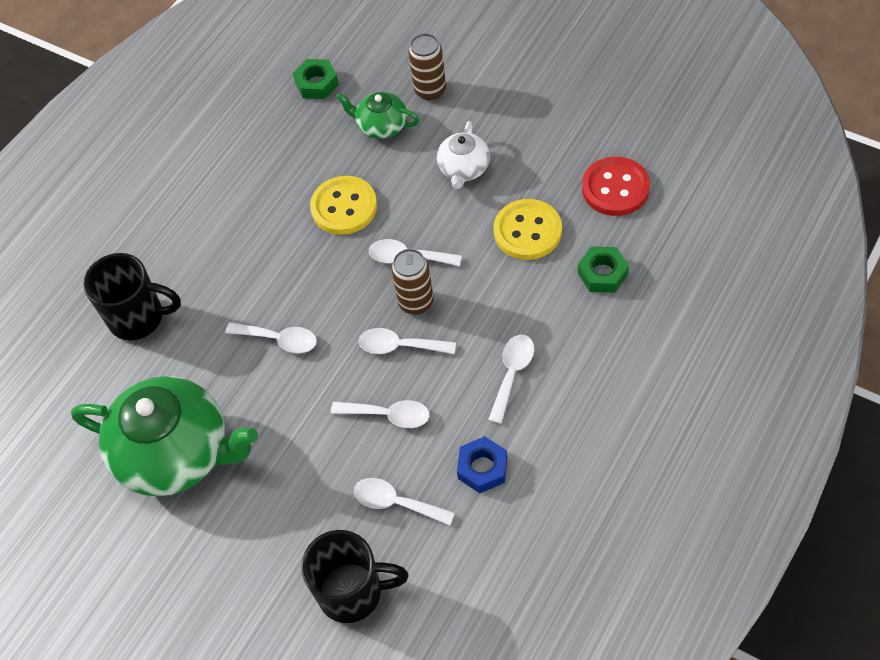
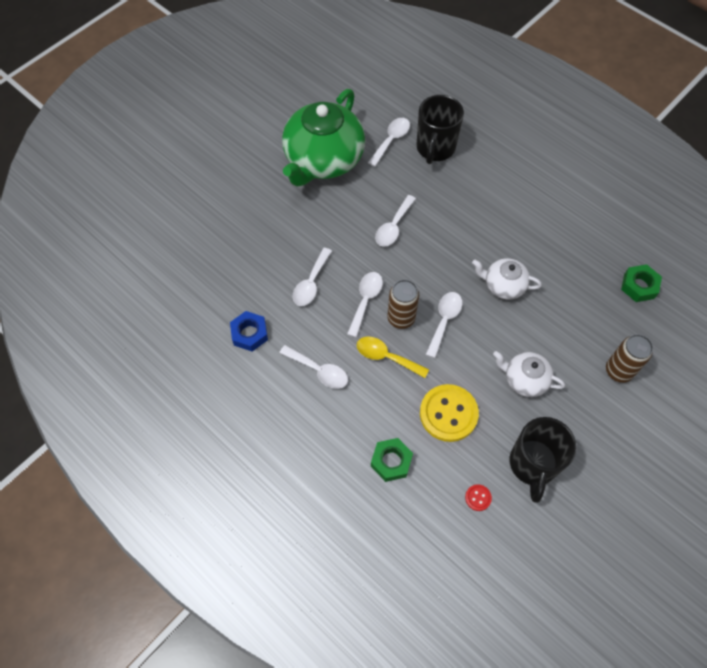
camera: 95 degrees right, 5 degrees up
(344, 207) = (503, 285): yellow button -> white teapot
(352, 592) = (191, 241): black mug -> black mug (532, 464)
(381, 126) = (583, 326): green teapot -> none
(396, 503) = (243, 276): white spoon -> white spoon (391, 140)
(473, 307) = (386, 357): none -> yellow spoon
(615, 188) = (478, 498): red button -> red button, size x0.43

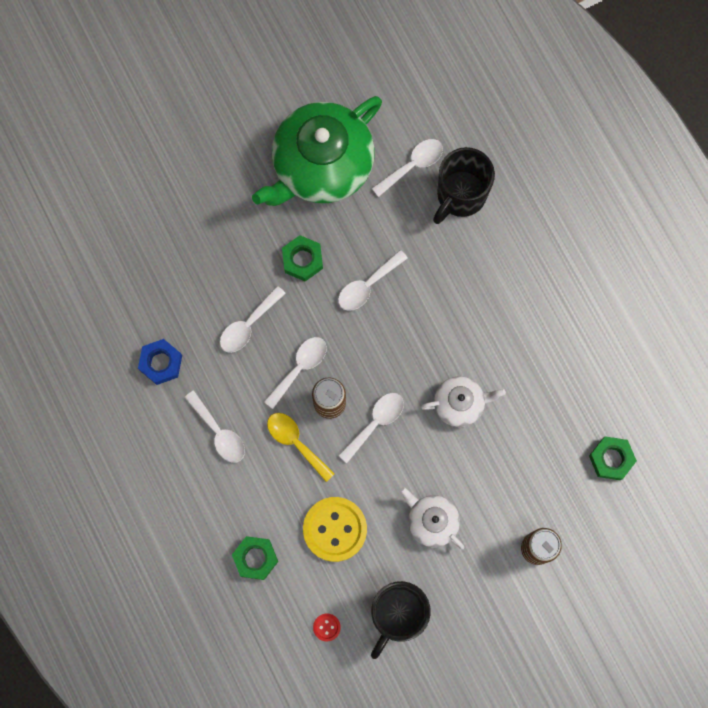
camera: 20 degrees right, 15 degrees up
(335, 225) = (302, 260): none -> green nut
(503, 285) = (459, 404): white teapot -> white teapot turned 135 degrees clockwise

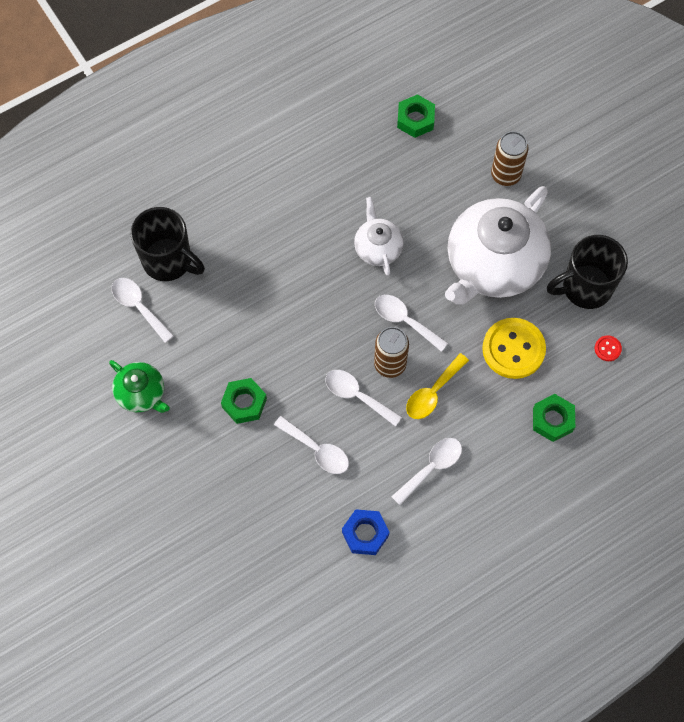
camera: 95 degrees left, 10 degrees down
(321, 165) = (141, 393): green teapot -> green teapot, size x0.49
(367, 285) = (267, 339): white spoon -> none
(397, 614) = (585, 288): black mug -> black mug turned 135 degrees clockwise
(431, 521) = (493, 264): white teapot -> white teapot, size x2.05

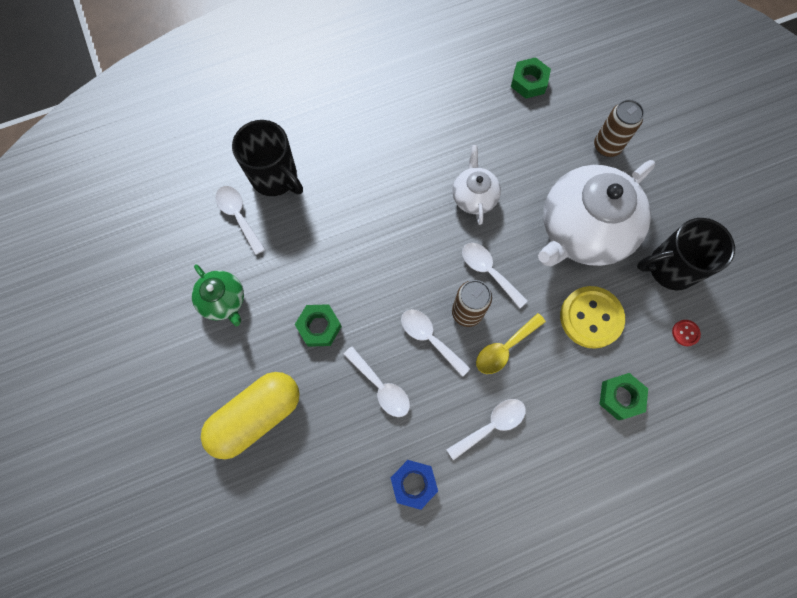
camera: 10 degrees right, 5 degrees up
(199, 498) = (256, 416): none -> yellow capsule

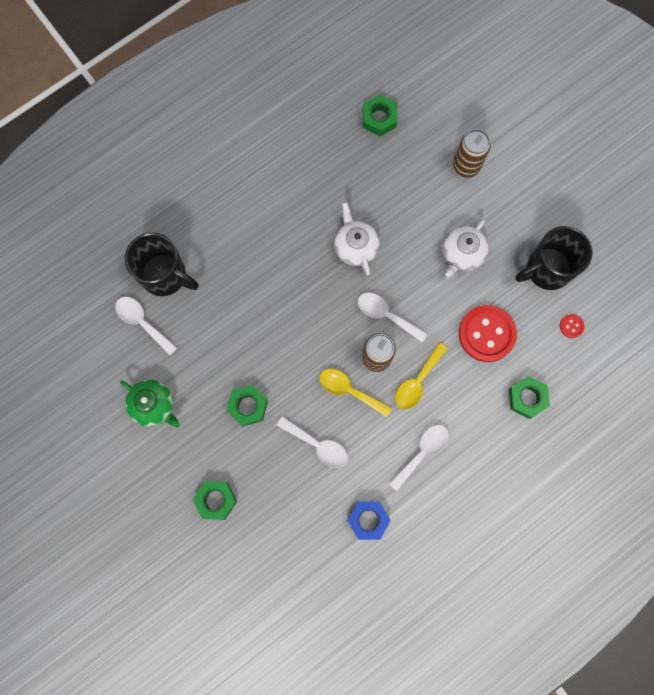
camera: 15 degrees left, 5 degrees up
(256, 416) = (215, 500): yellow capsule -> green nut
(429, 338) = (349, 390): white spoon -> yellow spoon
(583, 230) = (462, 254): white teapot -> white teapot, size x0.49
(591, 318) = (486, 334): yellow button -> red button

